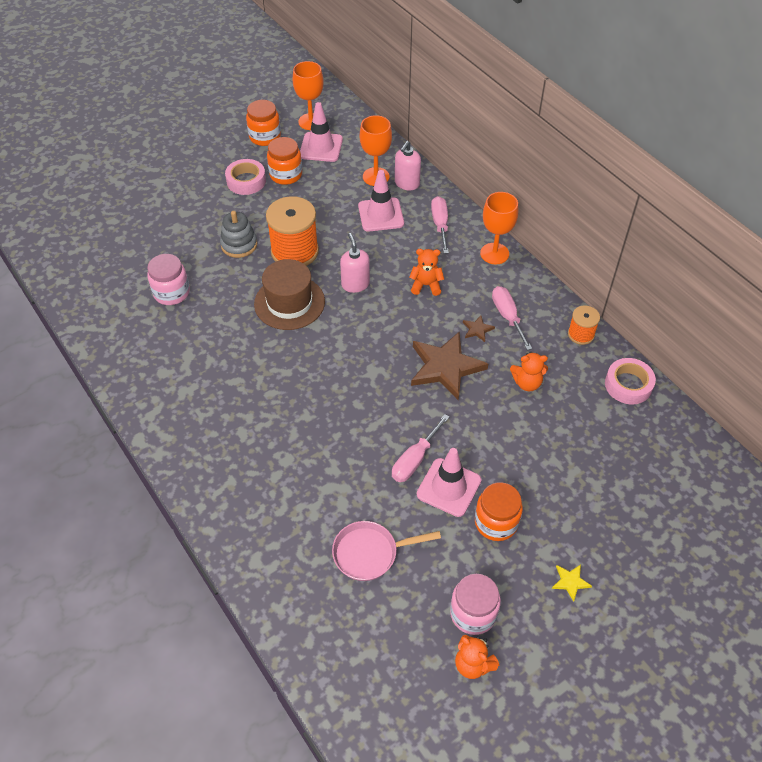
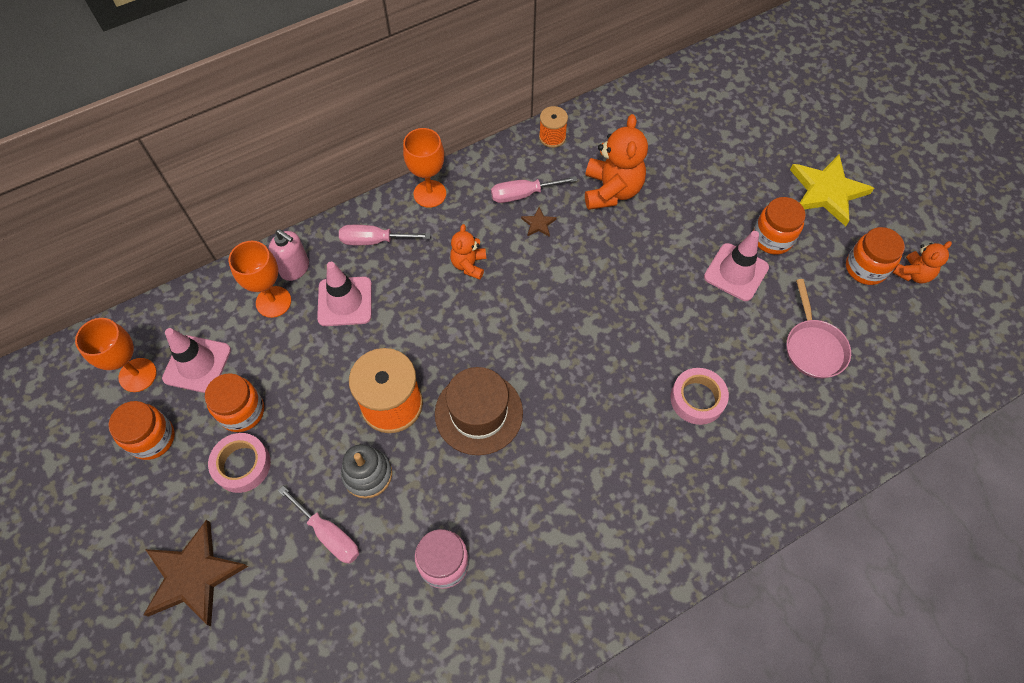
camera: 85 degrees left, 10 degrees up
(355, 284) = (458, 338): pink soap dispenser -> none
(414, 459) = (704, 298): pink screwdriver -> pink screwdriver (329, 534)
(445, 367) = (588, 259): brown star -> brown star (194, 575)
(473, 613) = (865, 268): pink jar -> orange jar
(527, 383) = (611, 190): orange teddy bear -> orange teddy bear, size x1.75
(570, 582) = (827, 192): yellow star -> yellow star, size x2.36
(628, 385) = (617, 112): pink tape -> pink tape (697, 399)

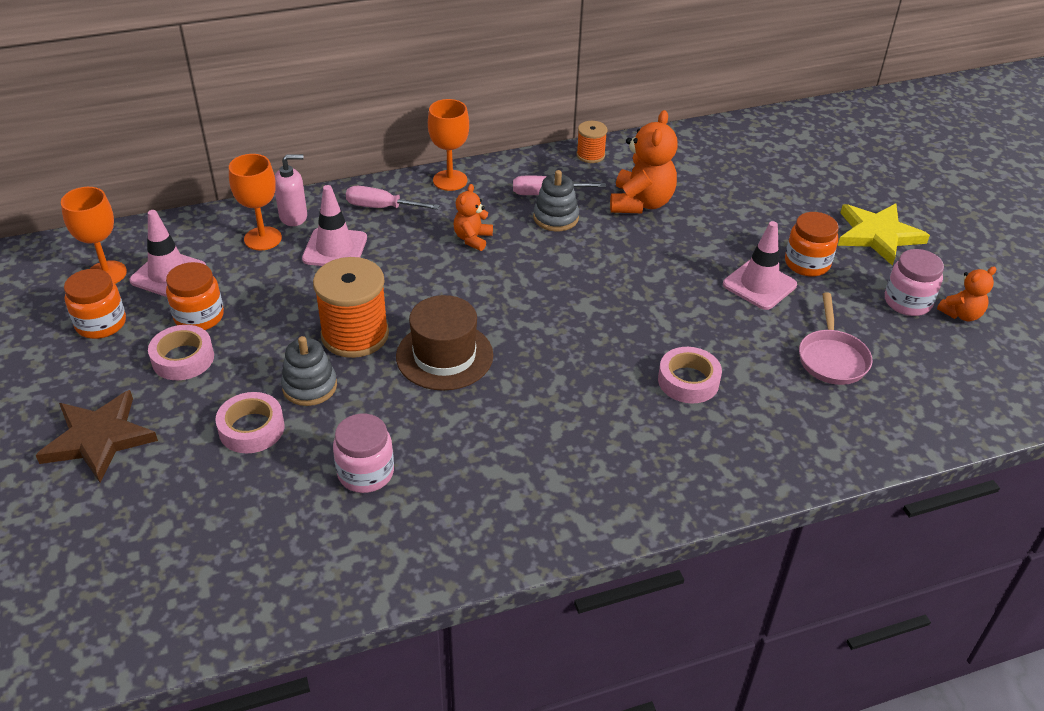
camera: 10 degrees right, 20 degrees down
(295, 268) = (293, 217): pink soap dispenser -> pink soap dispenser turned 60 degrees counterclockwise
(329, 534) = (251, 429): pink screwdriver -> pink tape
(538, 224) = (556, 218): brown star -> grey stacking toy
(865, 268) = (907, 302): orange jar -> pink jar

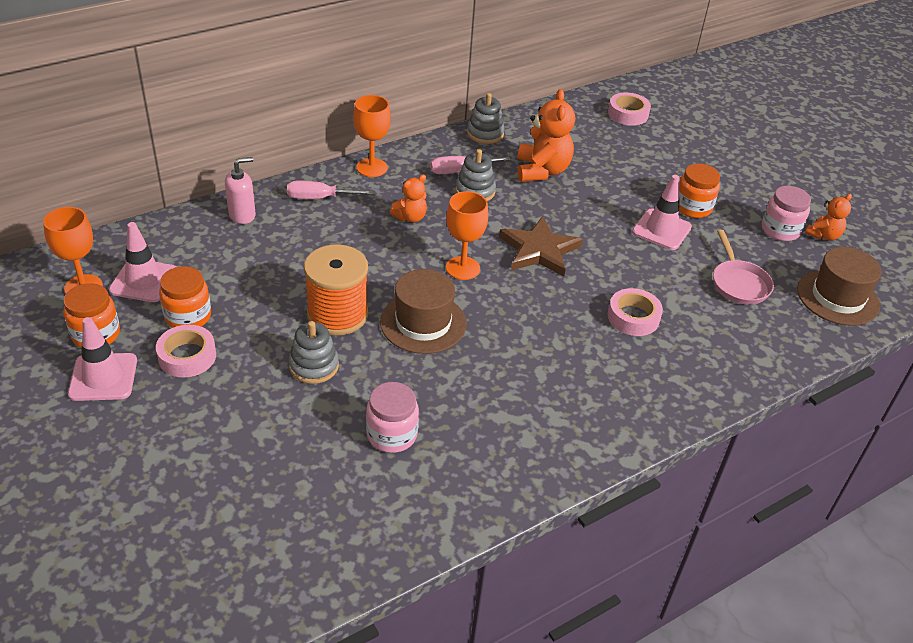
camera: 15 degrees left, 0 degrees up
(99, 438) = (134, 440): brown star -> brown star (539, 250)
(251, 429) = (275, 411): pink tape -> pink tape (628, 114)
(263, 238) = (221, 238): orange goblet -> orange goblet (463, 268)
(335, 249) = (291, 240): pink traffic cone -> pink traffic cone (103, 377)
(472, 239) = (410, 217): orange teddy bear -> orange teddy bear turned 135 degrees counterclockwise
(590, 155) = (485, 133): orange spool -> grey stacking toy
(878, 235) = (739, 178): yellow star -> none
(952, 390) = (837, 297): none -> brown hat

